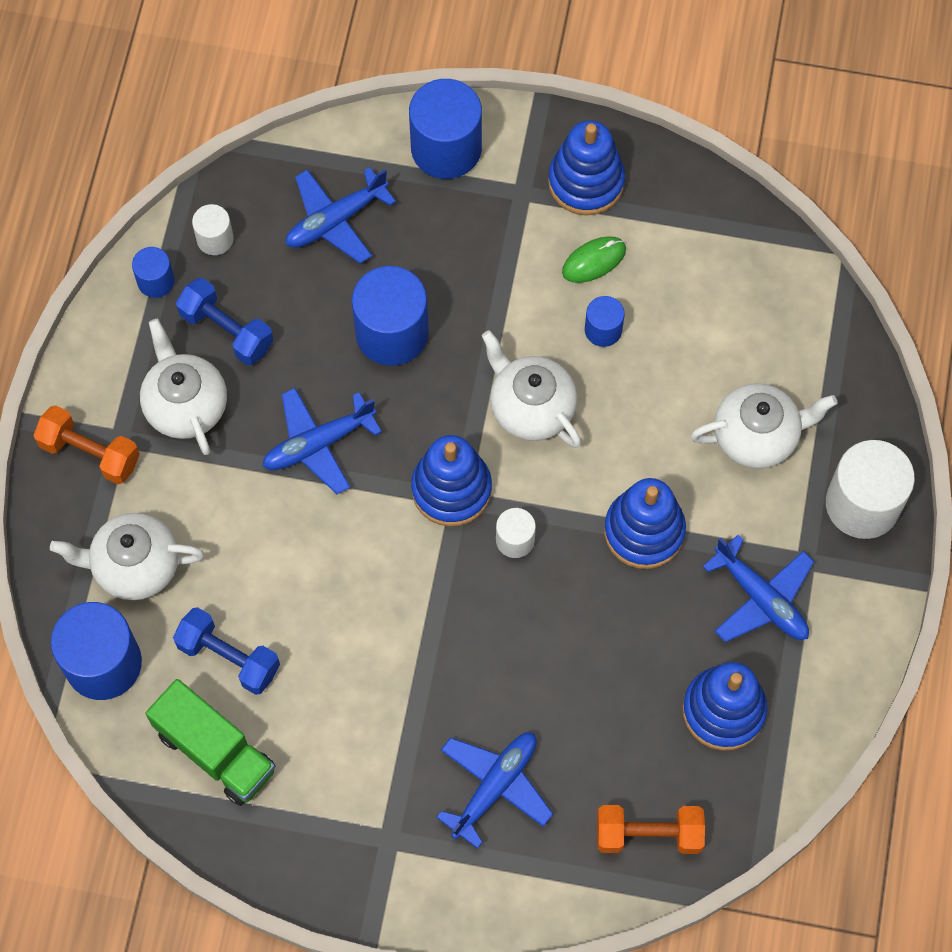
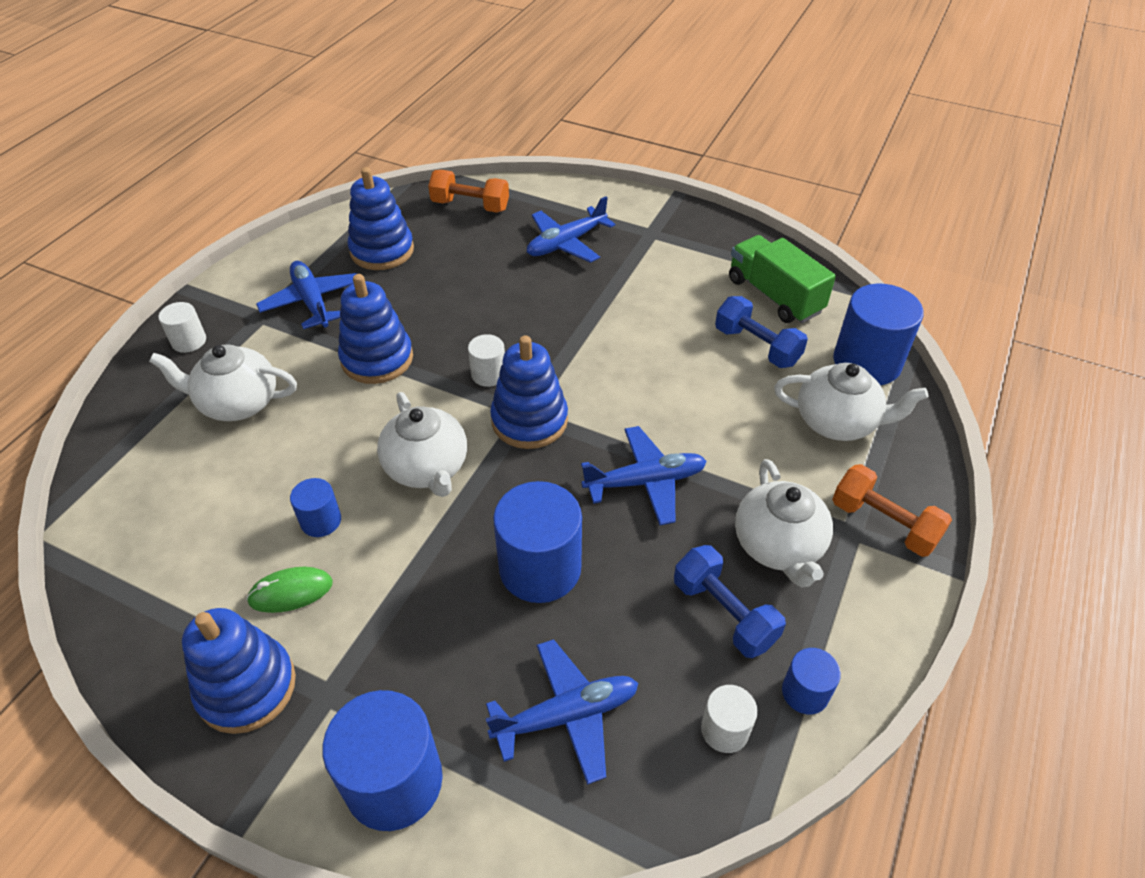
camera: 165 degrees left, 20 degrees down
(862, 504) = (189, 341): white cylinder -> white cylinder, size x0.51

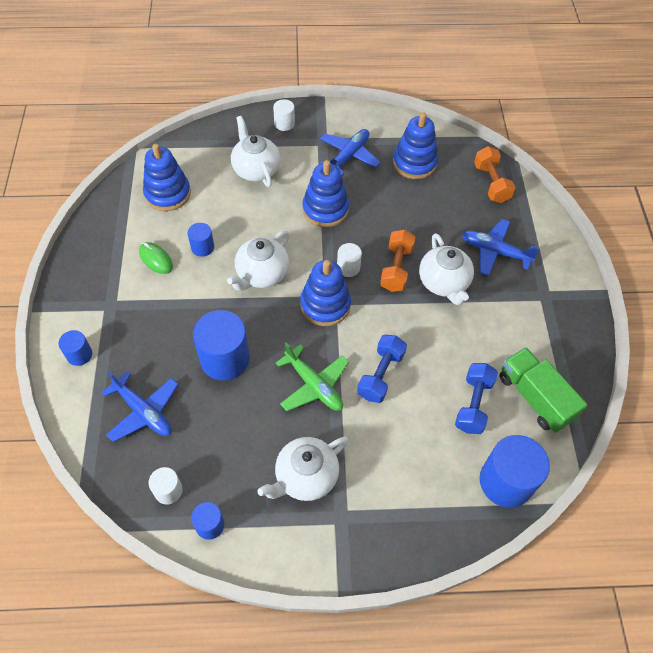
camera: 60 degrees right, 10 degrees up
(246, 687) = (99, 272): blue stacking toy -> blue stacking toy (167, 194)
(394, 781) = (79, 354): blue cylinder -> blue cylinder, size x0.51
(645, 482) = (314, 385): blue plane -> green plane
(724, 613) = (242, 463): blue dumbbell -> blue dumbbell (380, 375)
(774, 296) = (535, 397): green truck -> green truck turned 60 degrees counterclockwise
(837, 422) = (432, 479): white teapot -> white teapot (444, 283)
(884, 523) = (358, 535): orange dumbbell -> orange dumbbell (396, 268)

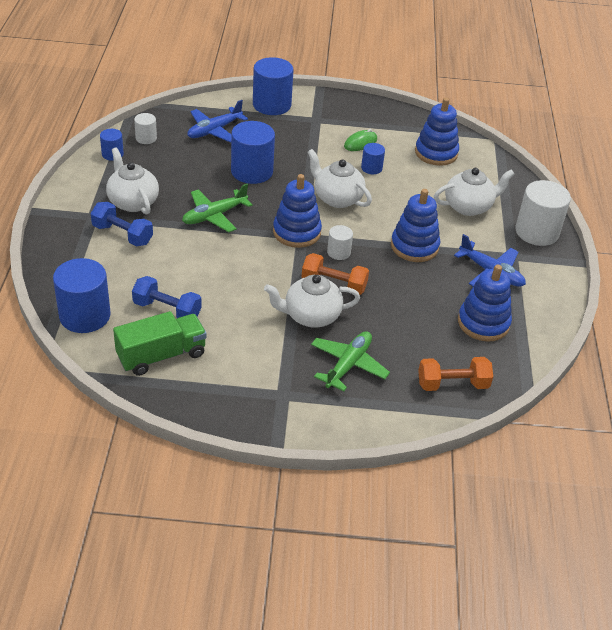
camera: 95 degrees right, 15 degrees down
(79, 354) = (271, 105): blue cylinder -> blue cylinder, size x1.94
(284, 123) = (537, 232): white cylinder -> white cylinder, size x1.94
(380, 375) = (214, 256): blue dumbbell -> blue dumbbell (122, 234)
(494, 252) = (348, 365): blue plane -> green plane

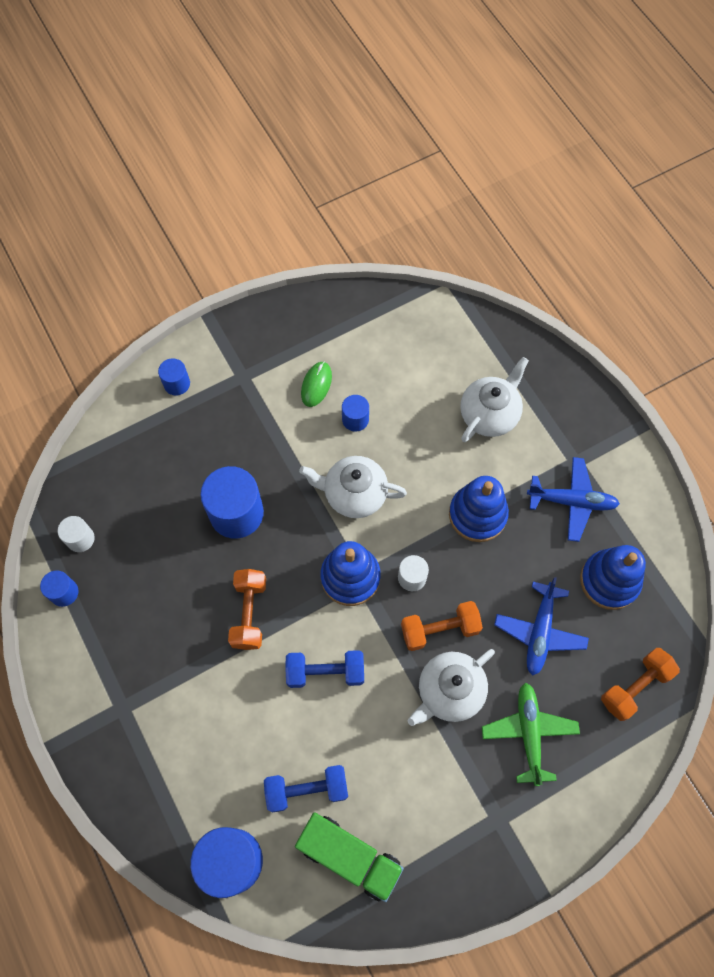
camera: 30 degrees left, 25 degrees up
(122, 234) = (176, 713): blue dumbbell -> blue dumbbell (325, 672)
(133, 202) = (147, 654): white teapot -> none
(161, 355) = (349, 856): green truck -> green truck turned 90 degrees clockwise
(214, 131) = (146, 473): blue plane -> blue plane (539, 632)
(214, 216) = (249, 613): green plane -> orange dumbbell
(271, 105) = (177, 383): blue cylinder -> blue cylinder, size x0.51
(436, 153) = (403, 348): blue stacking toy -> none
(537, 232) = (576, 408): white cylinder -> none

